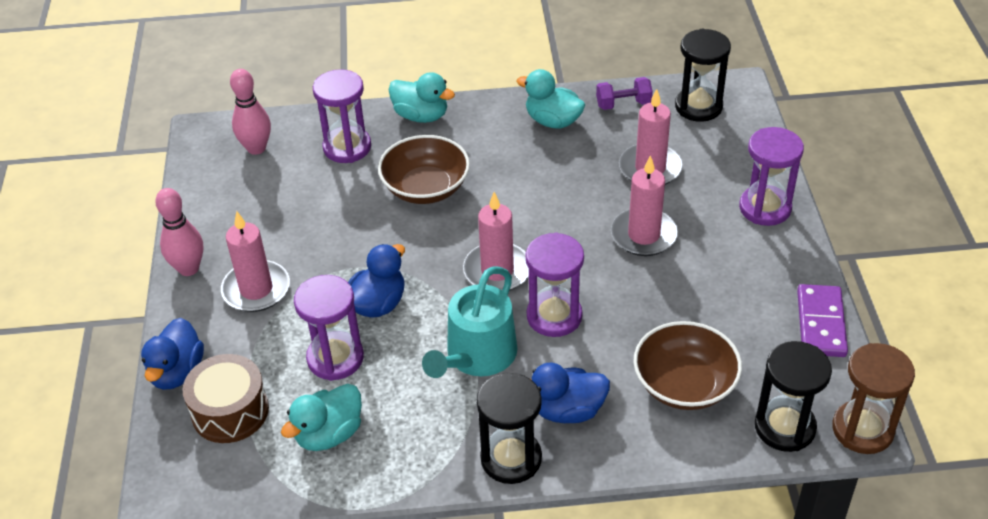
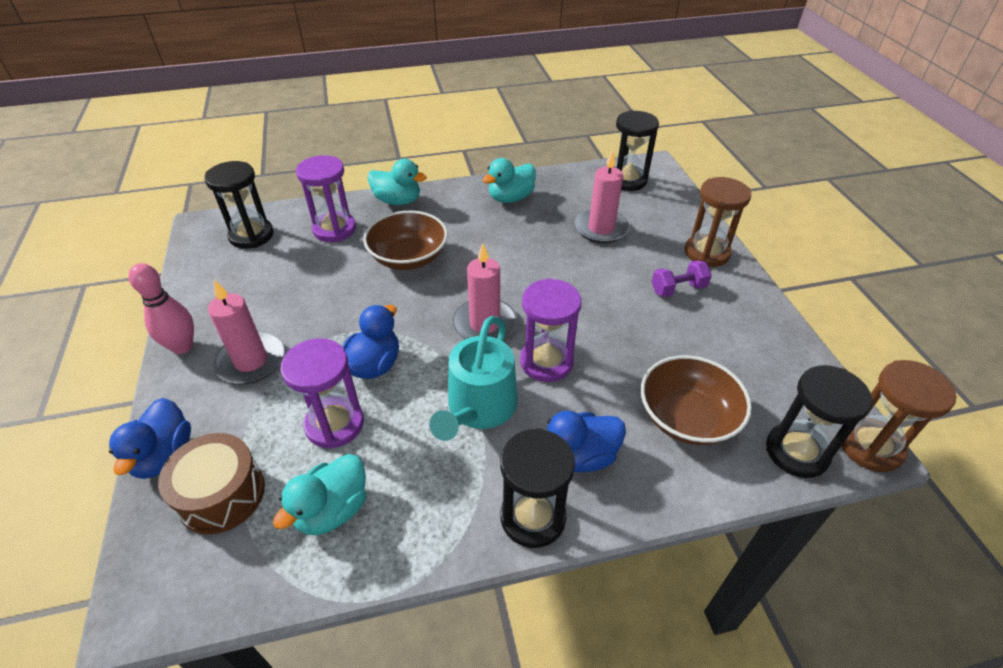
camera: 10 degrees left, 0 degrees up
(256, 148) = (251, 235): pink bowling pin -> black hourglass
(553, 121) = (511, 198): turquoise duck -> turquoise duck turned 60 degrees counterclockwise
(623, 104) = (566, 182): purple dumbbell -> purple dumbbell (678, 289)
(644, 235) = (610, 282): pink candle -> none
(765, 208) = (706, 253): purple hourglass -> brown hourglass
(820, 323) = (791, 347): purple domino -> none

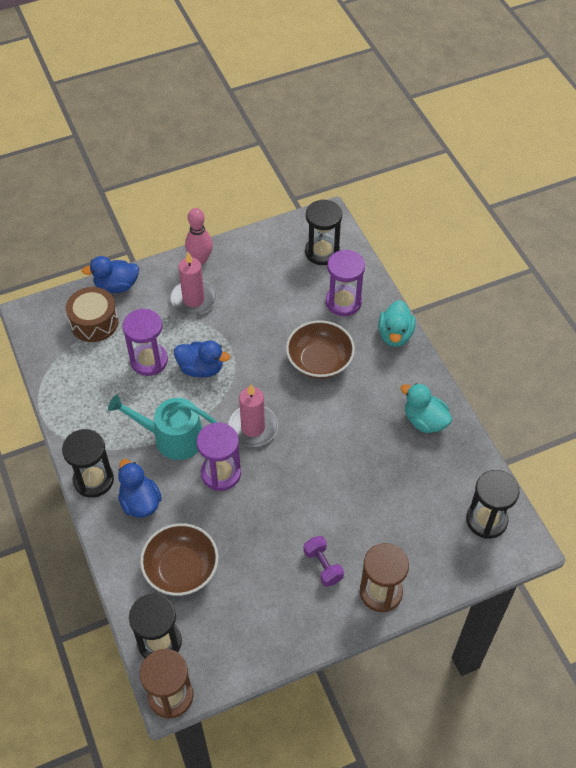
camera: 80 degrees right, 10 degrees up
(332, 510) = (89, 377): turquoise duck -> none
(601, 228) = (396, 500): pink candle -> none

